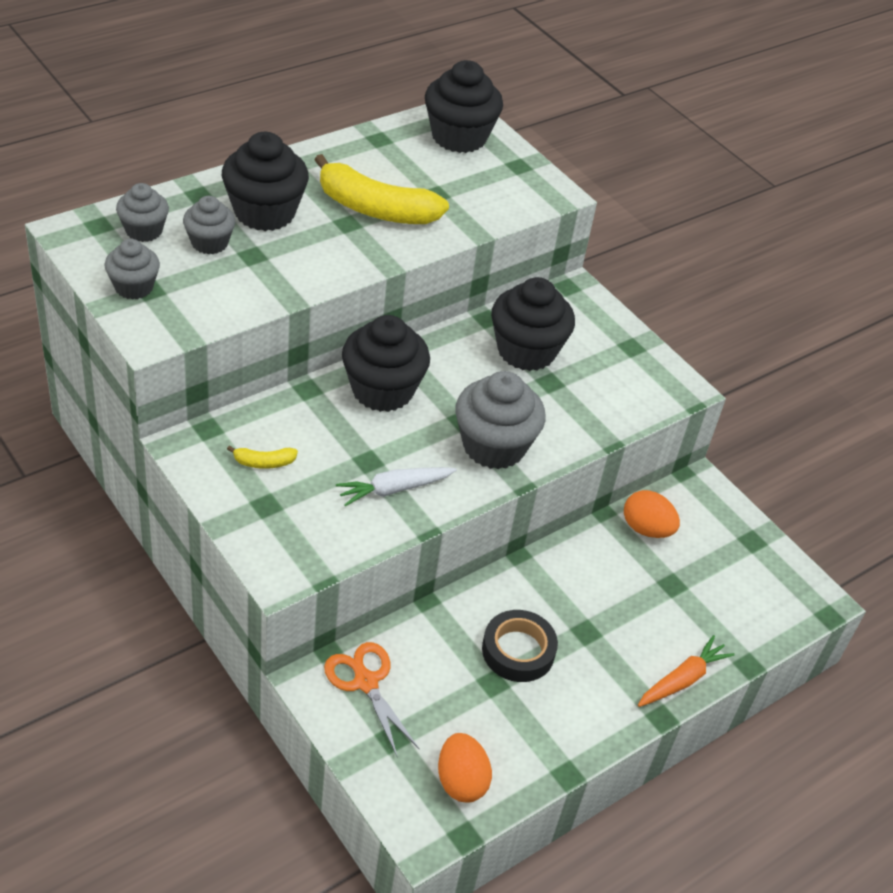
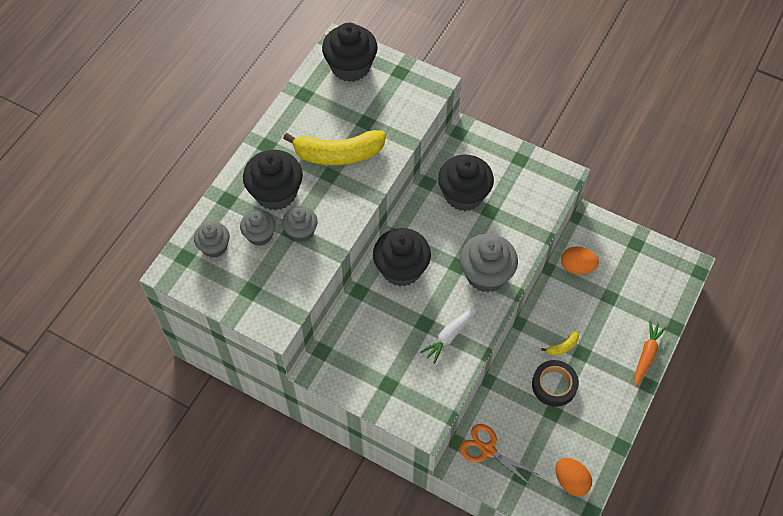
camera: 20 degrees left, 15 degrees up
(134, 287) = (239, 294): grey cupcake -> grey cupcake (301, 231)
(264, 462) = (368, 357): yellow banana -> yellow banana (562, 347)

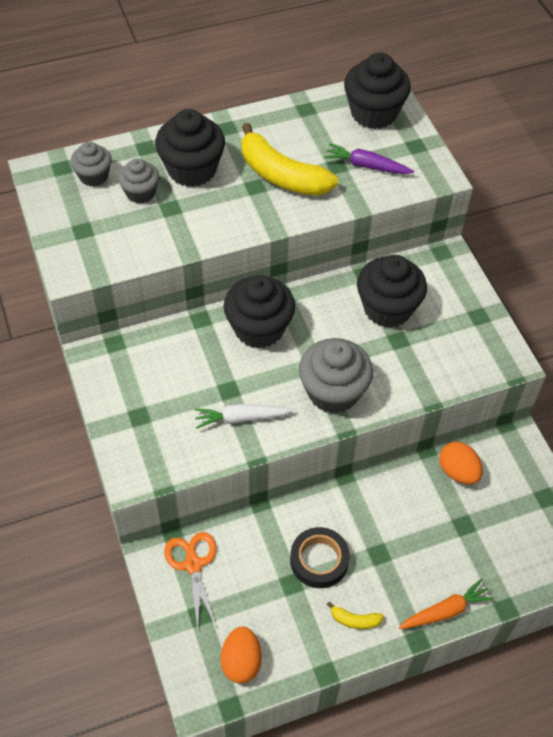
camera: 40 degrees right, 5 degrees down
(301, 231) = (178, 214): grey cupcake -> none
(384, 108) = (366, 166): none -> purple carrot
(562, 347) = (365, 532): yellow banana -> yellow banana (355, 620)

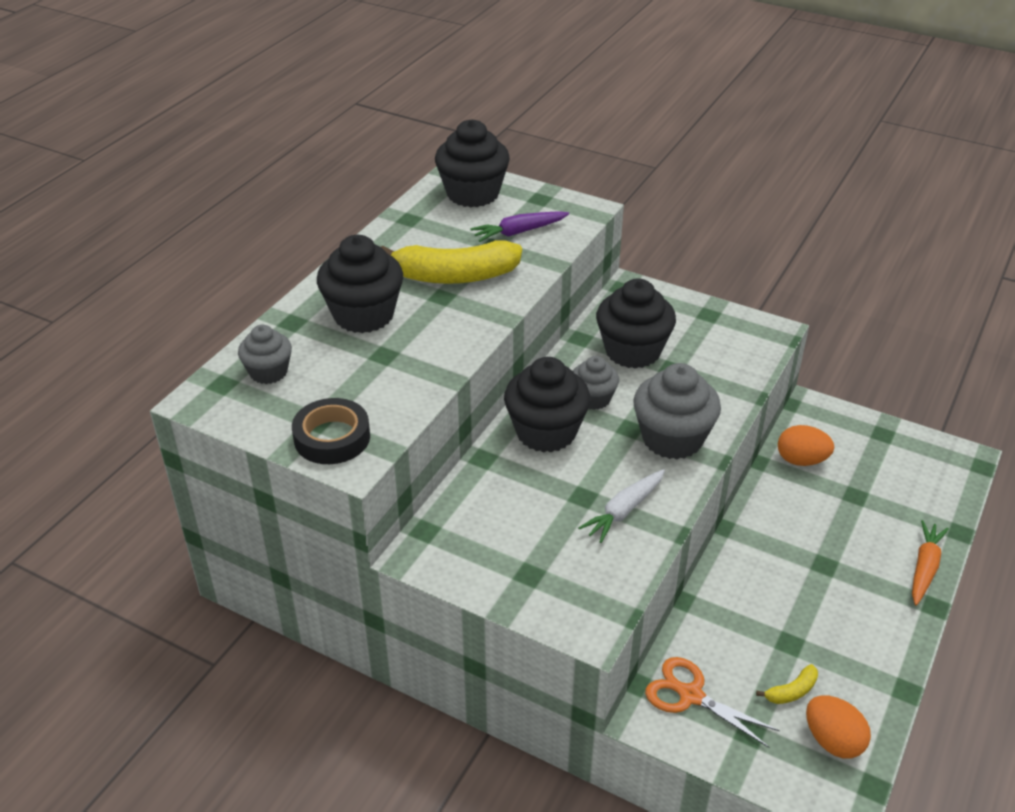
camera: 40 degrees left, 15 degrees down
(140, 193) = (337, 359): grey cupcake -> grey cupcake (593, 398)
(319, 560) = (787, 606): black tape -> black tape (332, 437)
(355, 620) = (873, 630): yellow banana -> yellow banana (791, 691)

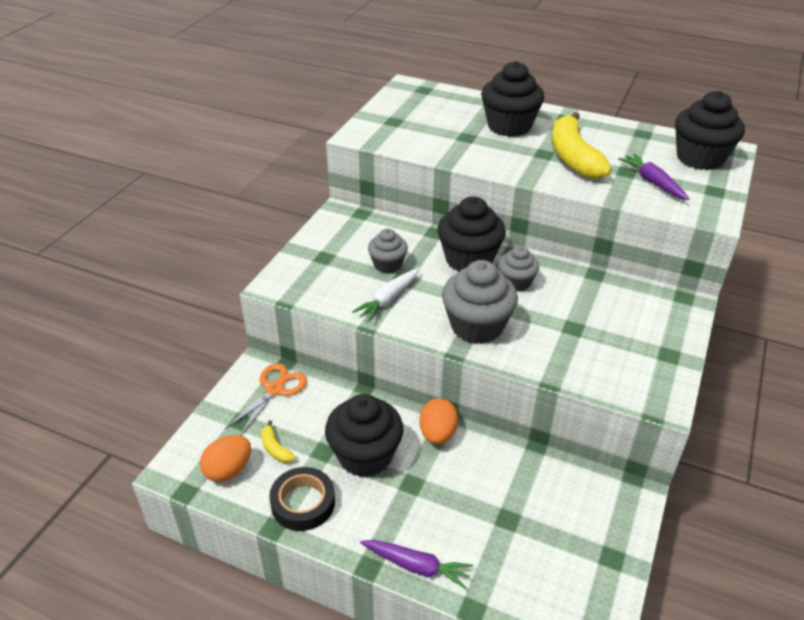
camera: 85 degrees right, 0 degrees up
(268, 372) = (438, 101): grey cupcake -> grey cupcake (387, 265)
(332, 437) = (379, 127): black tape -> black tape (303, 503)
(624, 511) = (388, 299): white carrot -> white carrot turned 90 degrees counterclockwise
(632, 351) = (589, 304): black cupcake -> black cupcake (365, 455)
(801, 460) = (547, 479): orange egg -> orange egg (437, 434)
(924, 567) = (417, 566): orange carrot -> purple carrot

